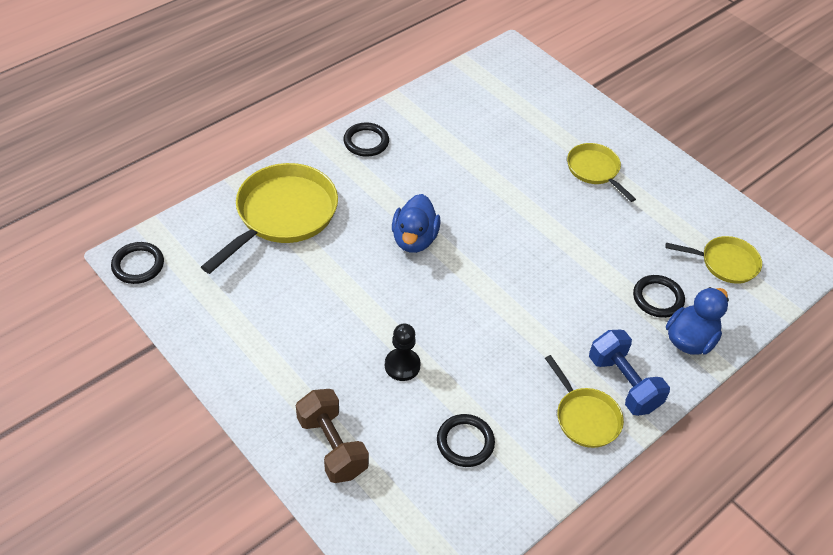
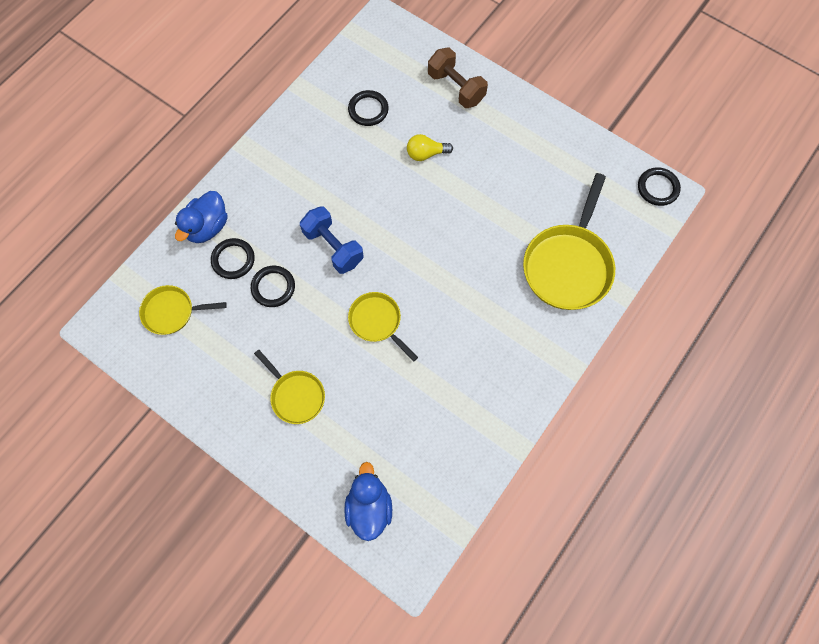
camera: 170 degrees right, 20 degrees up
(366, 142) = (527, 373): black ring -> black ring (273, 287)
(402, 365) = (426, 154): black pawn -> yellow light bulb
(414, 239) = (448, 268): blue duck -> blue duck (369, 506)
(585, 417) = (287, 146): yellow pan -> yellow pan (377, 322)
(623, 383) = (260, 177): blue dumbbell -> blue dumbbell (333, 247)

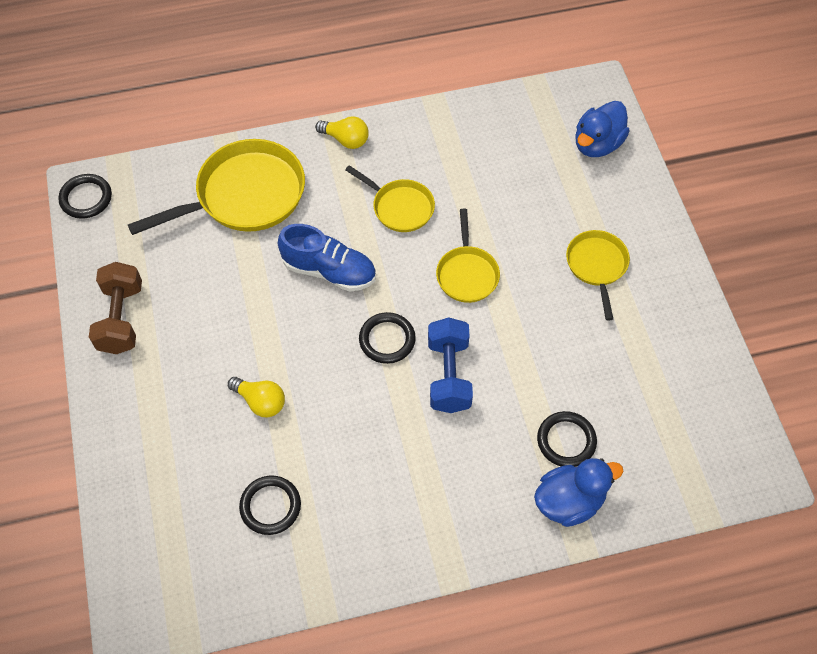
camera: 140 degrees left, 10 degrees down
(172, 312) = (670, 432): yellow pan -> yellow pan (399, 207)
(273, 287) = (544, 380): black ring -> black ring (387, 340)
(456, 88) = (149, 454): brown dumbbell -> brown dumbbell (121, 318)
(464, 257) = (329, 271): none -> blue shoe
(548, 360) = (345, 140): none -> yellow light bulb

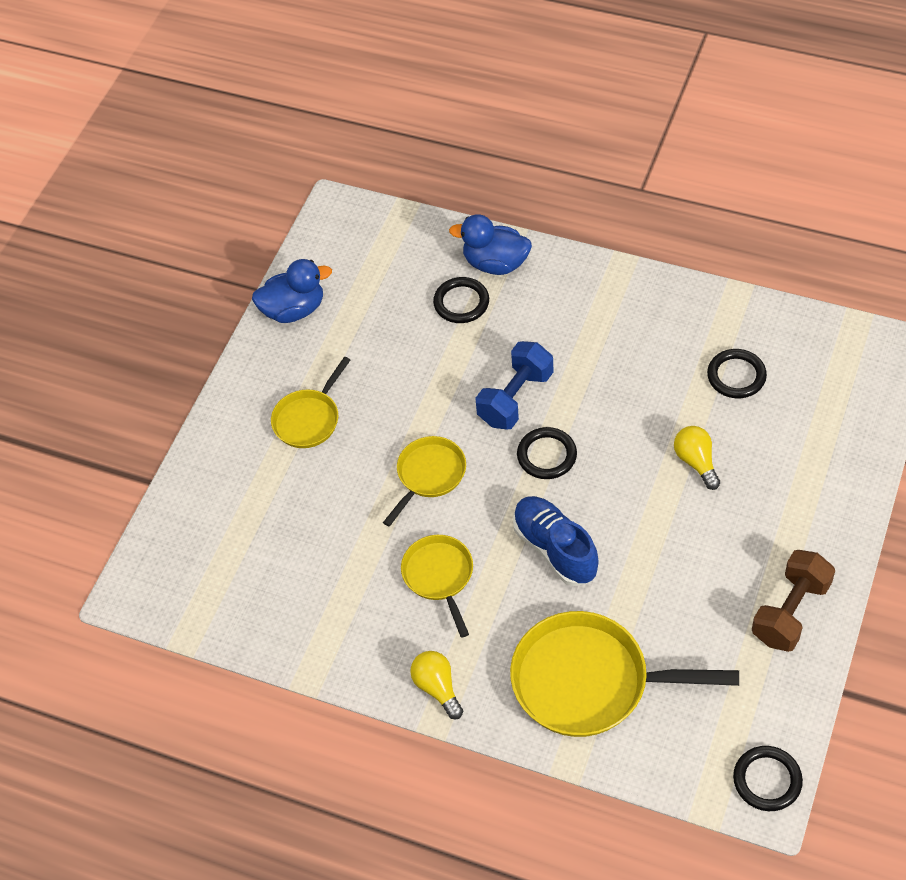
camera: 140 degrees left, 5 degrees down
(597, 144) = (194, 533): blue duck -> blue duck (294, 310)

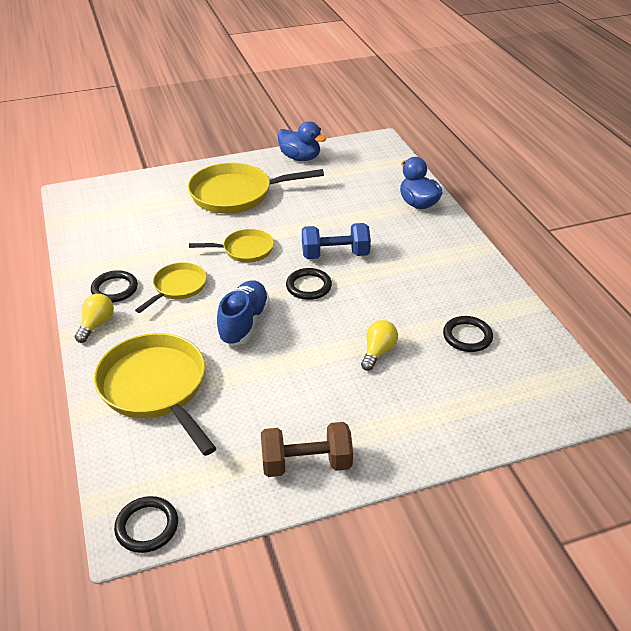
camera: 45 degrees right, 15 degrees down
(309, 419) = (236, 194): yellow pan -> yellow pan, size x1.78
(461, 302) = (375, 205): black ring -> black ring (115, 289)

